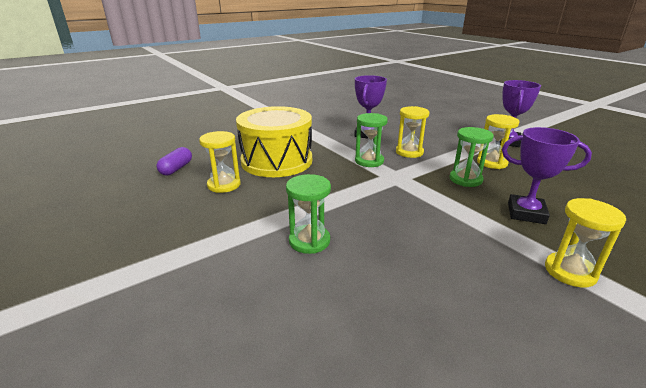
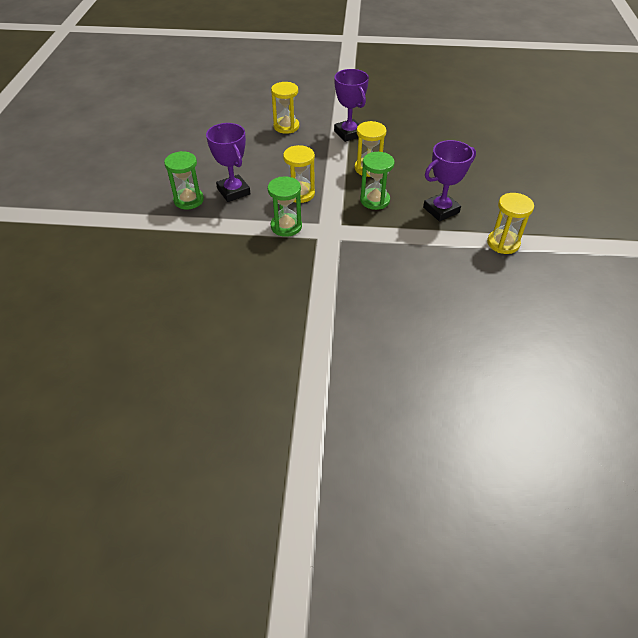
camera: 50 degrees left, 20 degrees up
(176, 169) = (135, 362): purple capsule -> none
(224, 185) = (217, 341): yellow hourglass -> yellow hourglass (286, 126)
(277, 161) = (212, 281): yellow drum -> none
(309, 241) = (365, 334): green hourglass -> green hourglass (188, 200)

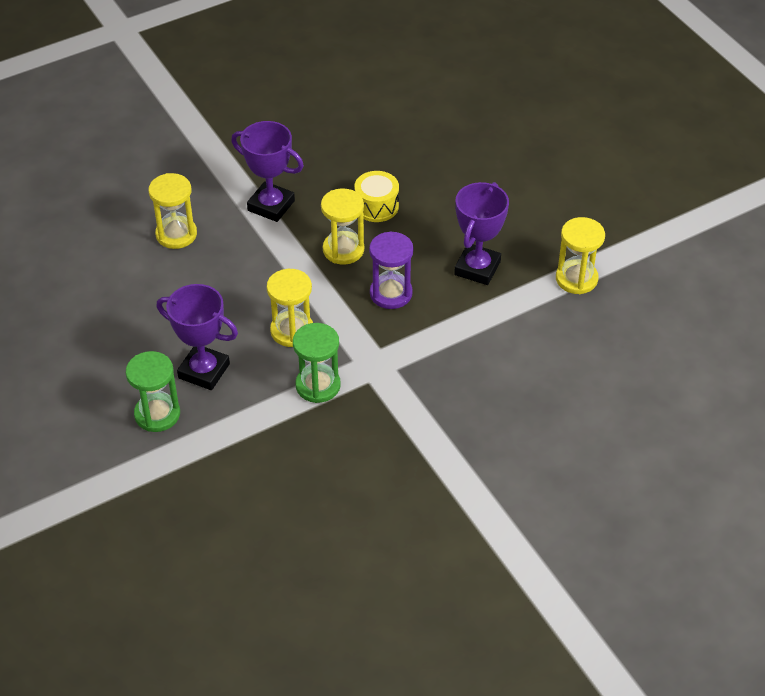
camera: 35 degrees left, 0 degrees up
(375, 200) = (391, 293): green hourglass -> purple hourglass
(408, 156) = (376, 206): none -> yellow drum

